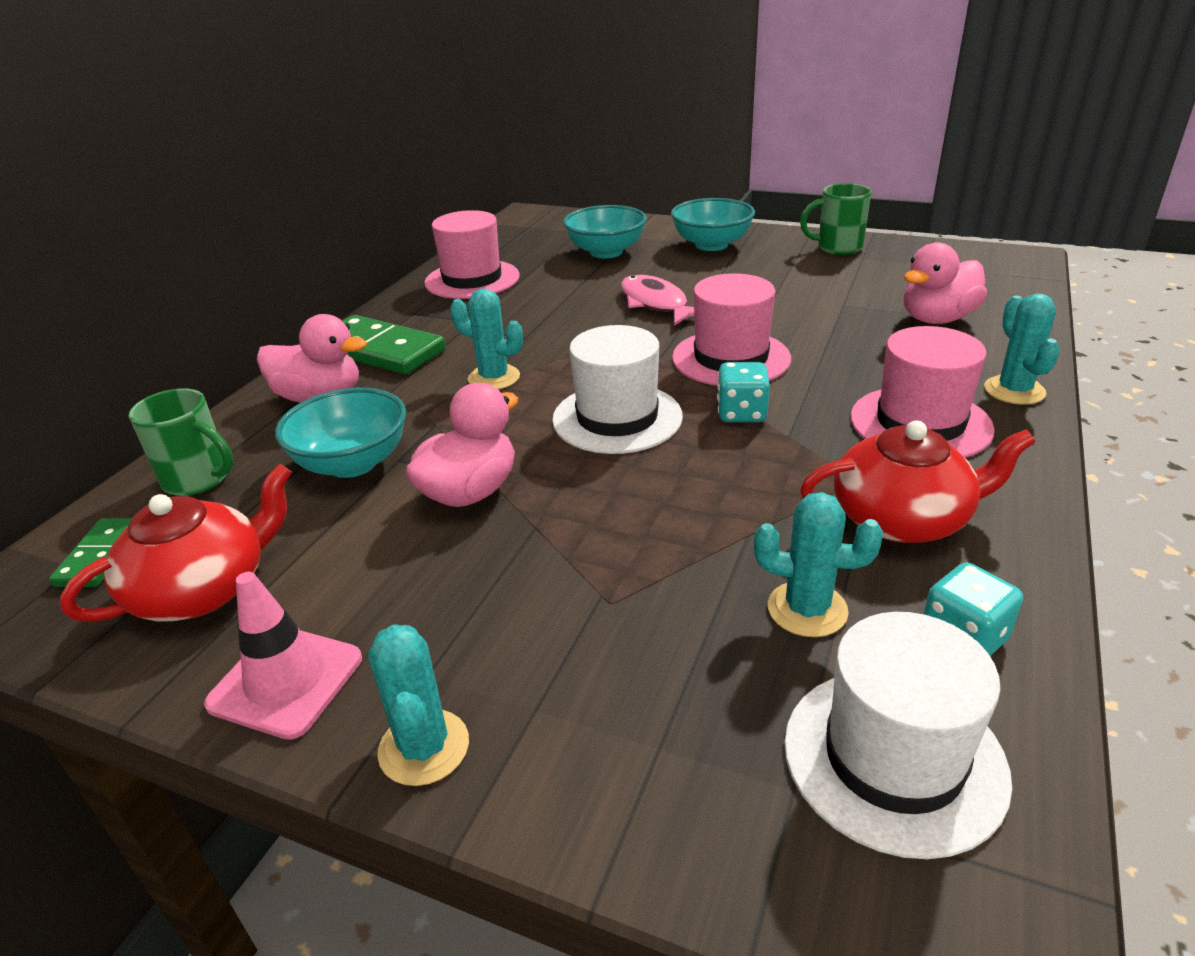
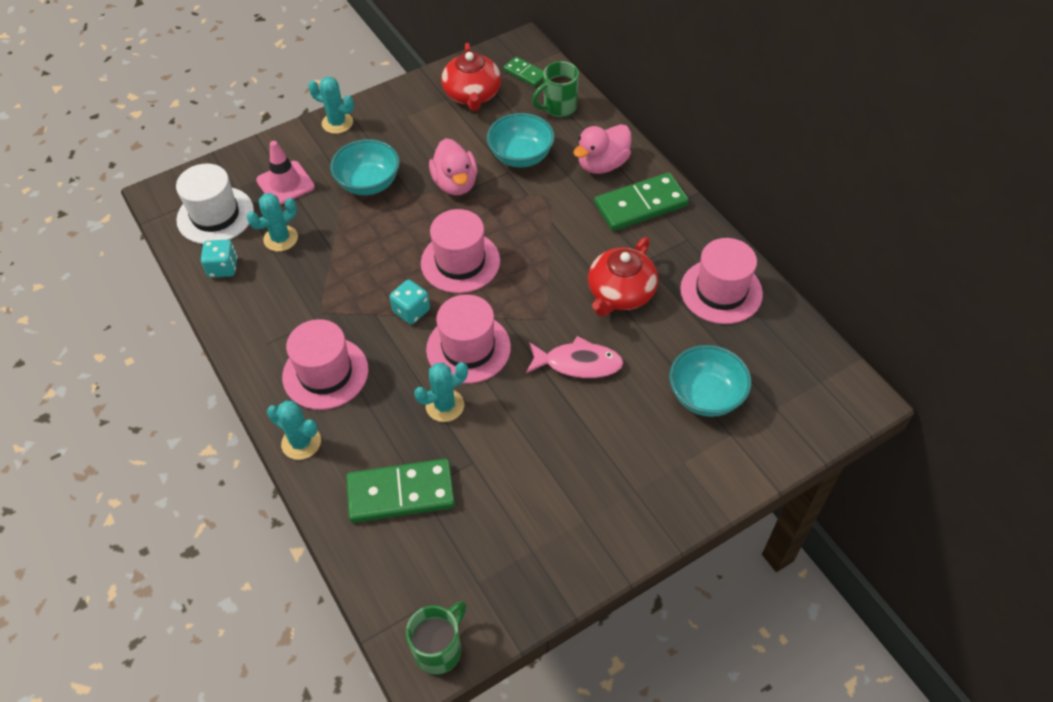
camera: 125 degrees right, 20 degrees up
(286, 681) = (399, 103): pink traffic cone -> pink traffic cone (285, 184)
(494, 378) = (554, 236): turquoise cactus -> turquoise cactus (445, 405)
(617, 418) = (460, 262): white hat -> pink hat
(711, 245) = (656, 473): turquoise bowl -> turquoise bowl (369, 183)
(837, 248) = (566, 553): green mug -> green mug (439, 649)
(903, 518) = (283, 305): red teapot -> red teapot (620, 293)
(937, 319) = (401, 493): pink duck -> green domino

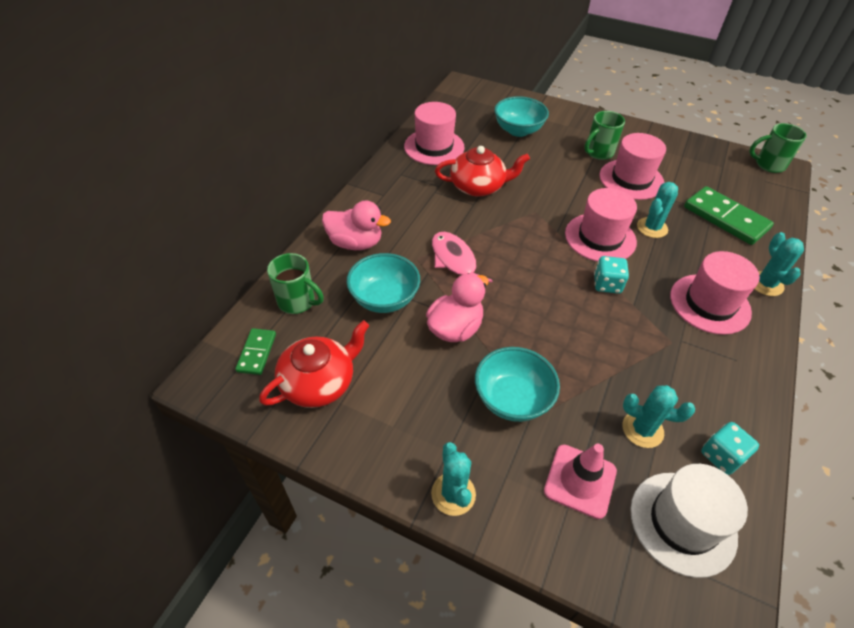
camera: 125 degrees left, 5 degrees down
(445, 405) = (652, 228): turquoise cactus -> turquoise cactus turned 75 degrees counterclockwise
(460, 262) = (534, 280): pink hat -> pink hat (631, 179)
(578, 363) = (552, 184): pink fish -> pink fish (455, 261)
(603, 453) = (598, 153): none -> green mug
(641, 205) = (385, 206): green domino -> none

